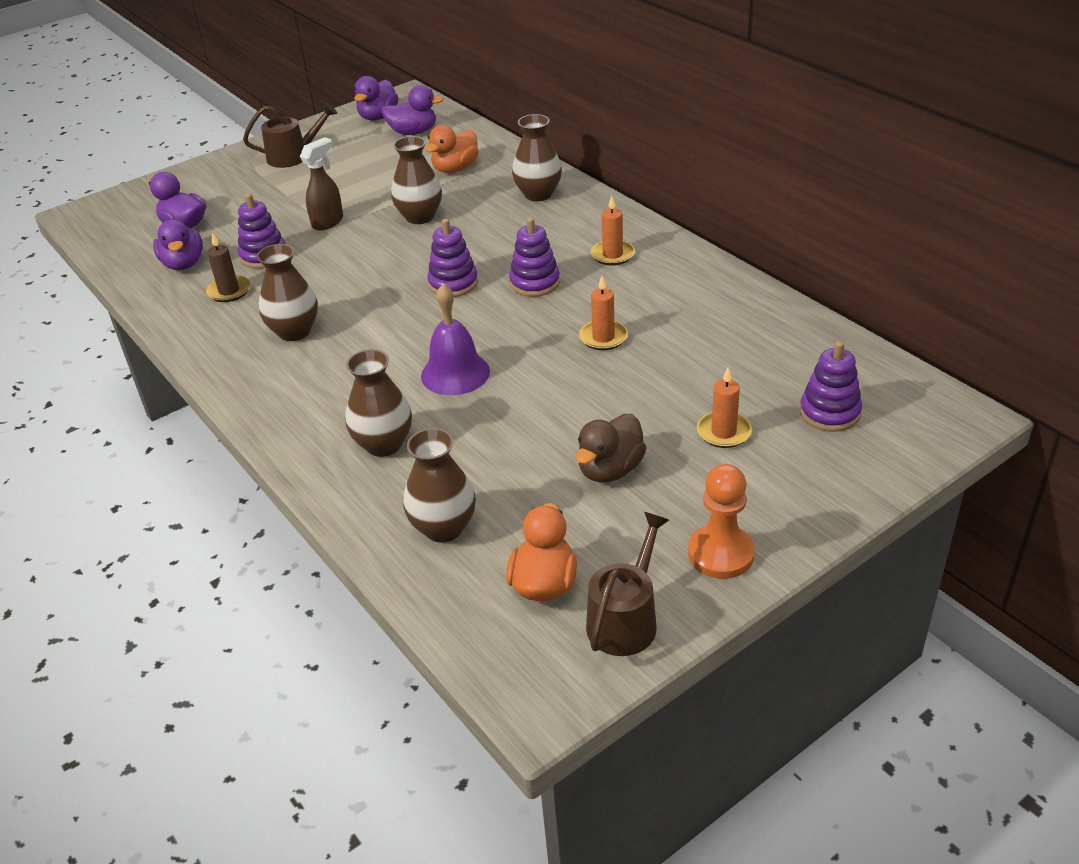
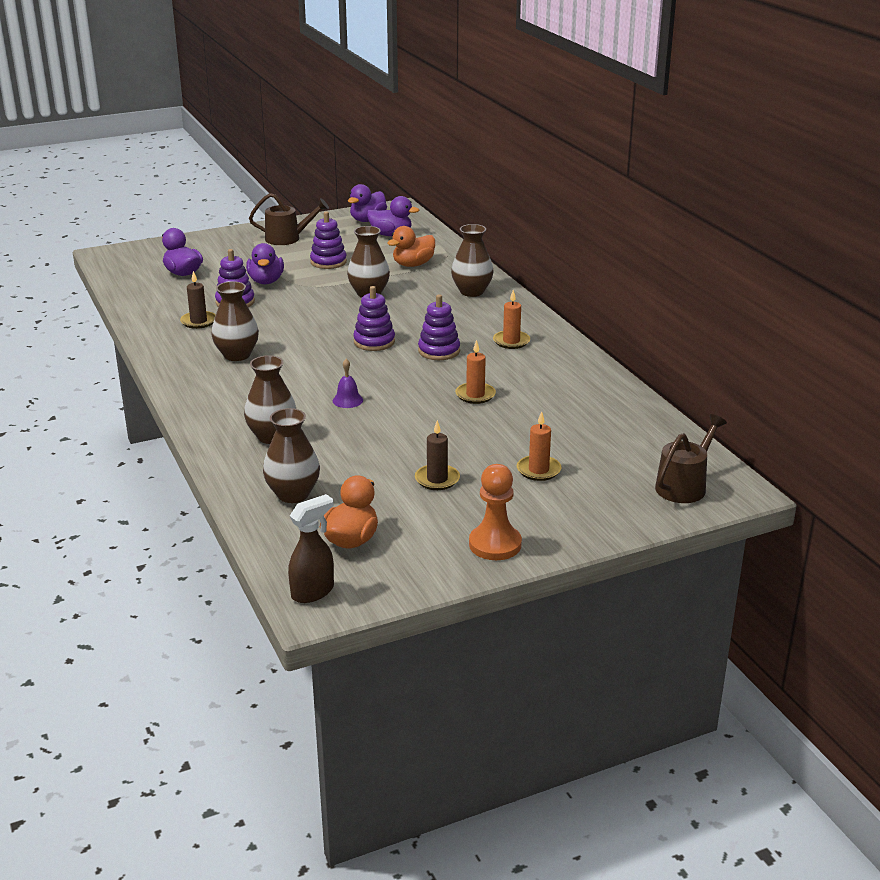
camera: 10 degrees right, 10 degrees down
(183, 264) = (172, 298): purple duck -> purple duck (266, 281)
(328, 222) = (295, 287): brown spray bottle -> brown spray bottle (313, 592)
(455, 373) = (347, 400): purple bell -> purple bell, size x0.54
(610, 470) = (437, 479): brown duck -> brown candle
(625, 619) = (401, 571): brown watering can -> brown watering can (684, 486)
(829, 413) = (631, 471): purple stacking toy -> purple stacking toy (328, 262)

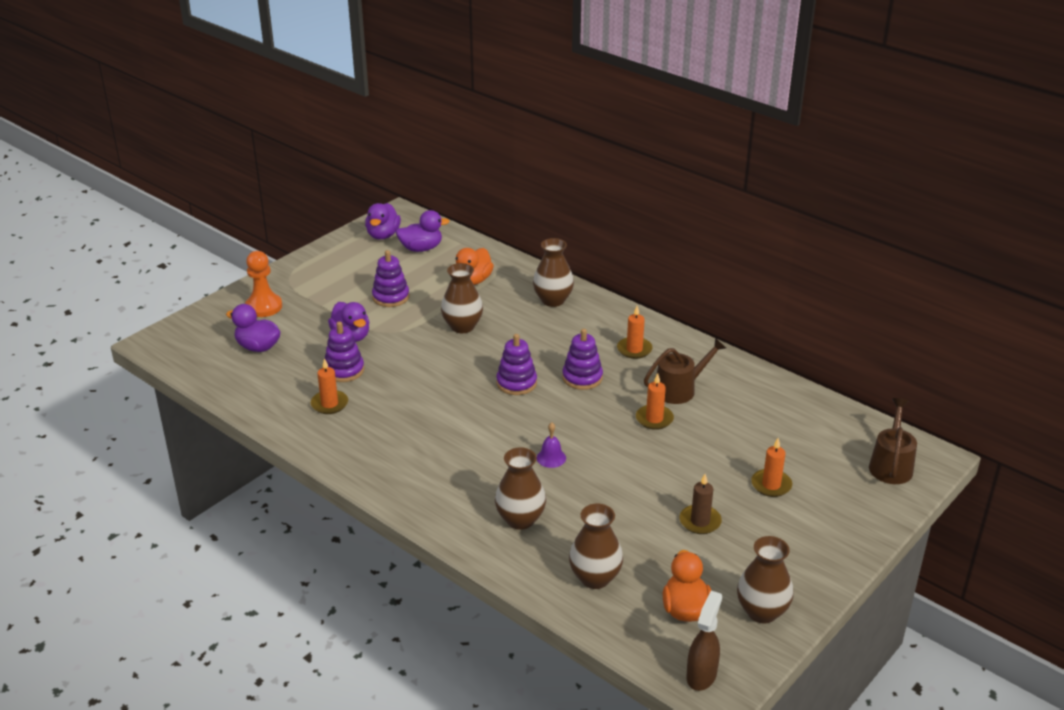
camera: 25 degrees left, 5 degrees up
(198, 321) = (329, 404): brown candle -> orange candle
(237, 355) = (403, 434): brown vase -> brown vase (762, 612)
(287, 238) = (324, 277): brown watering can -> brown watering can (679, 389)
(495, 544) = (801, 574): orange pawn -> orange pawn (264, 307)

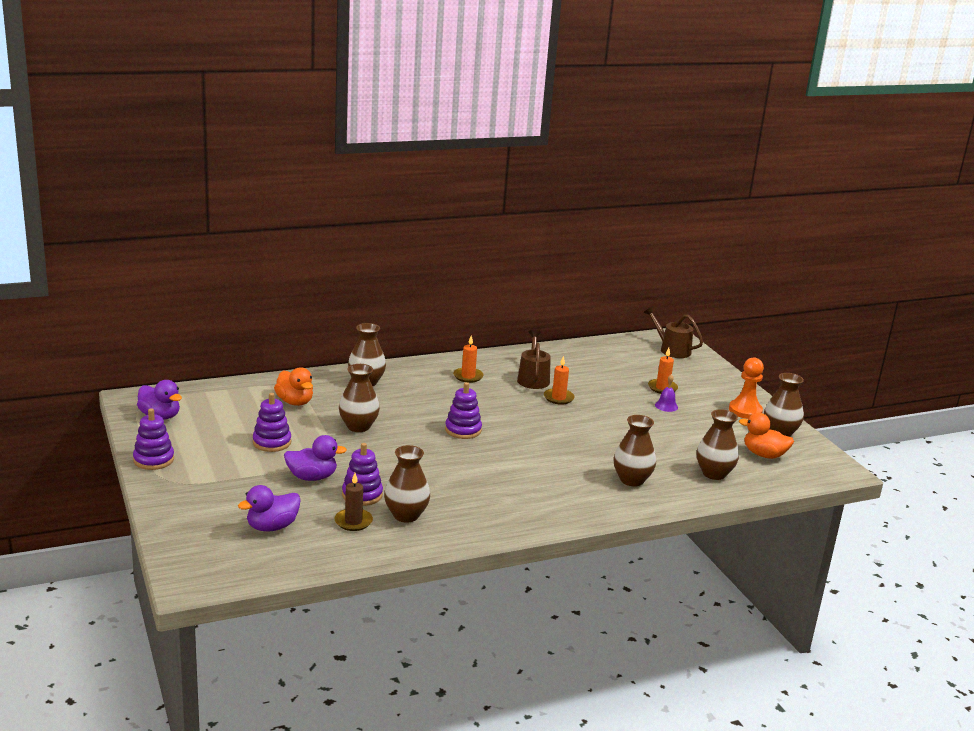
camera: 65 degrees left, 10 degrees down
(264, 307) = (203, 506): orange pawn -> orange pawn (745, 411)
(329, 404) = (406, 515): orange candle -> brown vase
(421, 248) = (210, 407): purple duck -> none
(551, 458) = (569, 447): purple bell -> purple bell (666, 406)
(582, 378) = (483, 405): purple stacking toy -> purple stacking toy (153, 460)
(700, 521) = (681, 421): brown candle -> brown candle (353, 521)
(701, 675) = (825, 470): brown spray bottle -> none

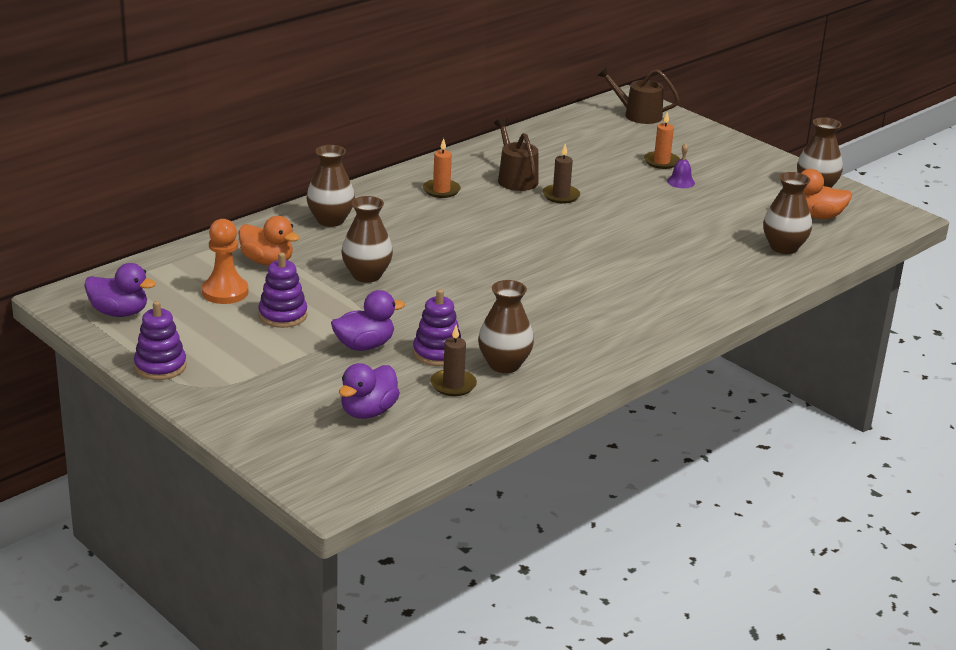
camera: 20 degrees left, 5 degrees up
(463, 430) = (487, 255): purple stacking toy -> none
(558, 398) = (561, 196): orange candle -> brown candle
(631, 480) = (707, 272): brown vase -> none
(745, 411) = (764, 171): orange pawn -> orange pawn (225, 292)

